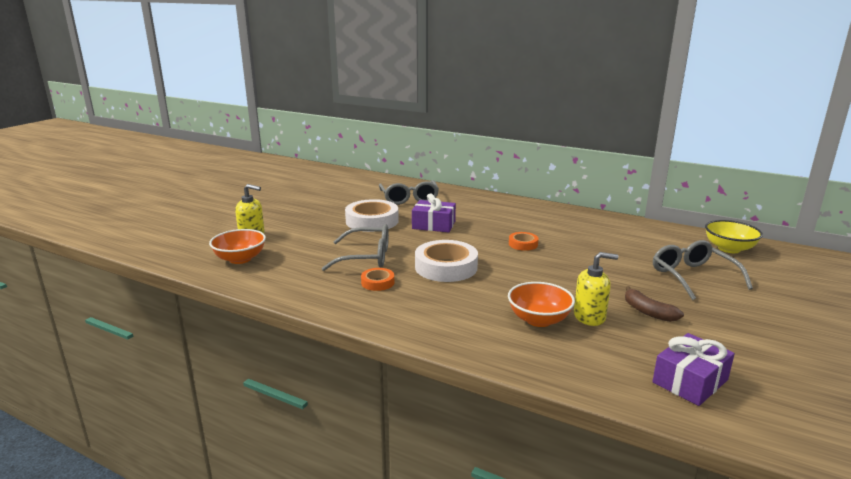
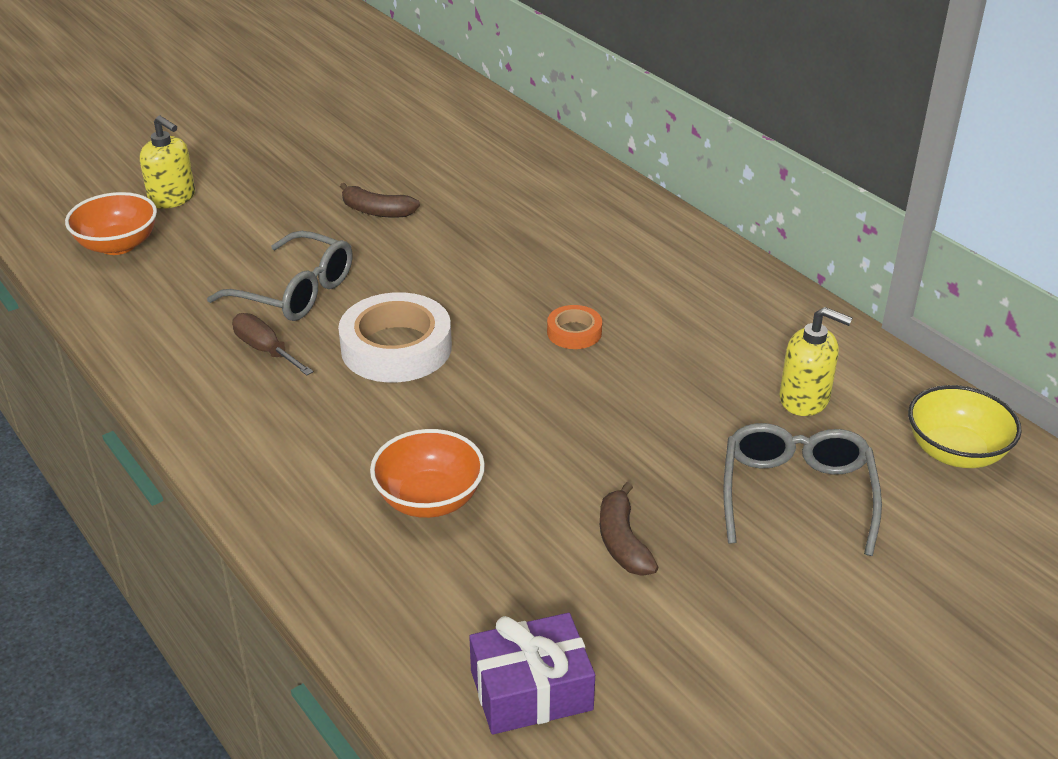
camera: 25 degrees right, 15 degrees up
(372, 221) = (377, 211): white tape -> brown banana
(377, 282) = (265, 350): orange tape -> brown screwdriver
(409, 199) = (487, 171): grey glasses -> none
(433, 225) = (468, 246): purple gift -> none
(589, 317) = (515, 519): yellow soap dispenser -> yellow soap dispenser (804, 399)

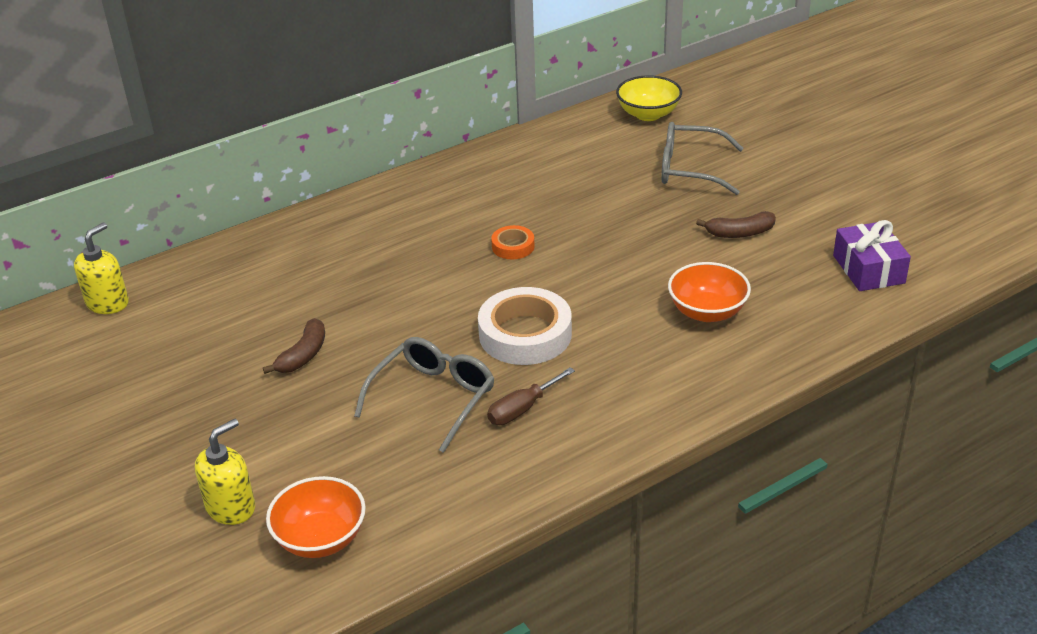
camera: 85 degrees left, 0 degrees up
(804, 399) = (596, 158): yellow soap dispenser -> yellow soap dispenser (108, 303)

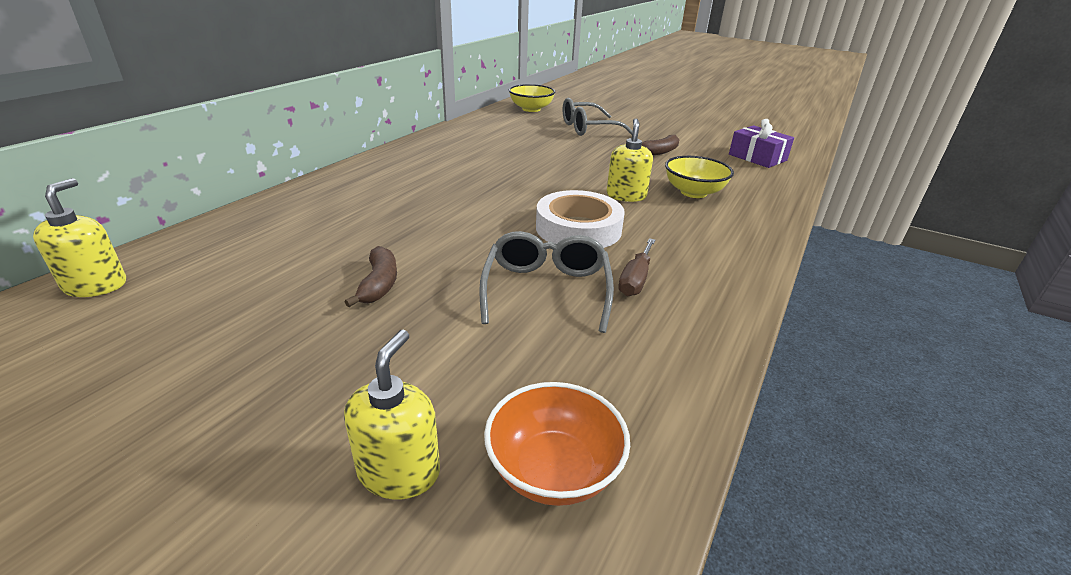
camera: 30 degrees left, 5 degrees down
(513, 246) = (509, 179): orange tape -> none
(621, 299) = (626, 196): none -> yellow soap dispenser
(707, 312) = (693, 192): orange bowl -> yellow bowl

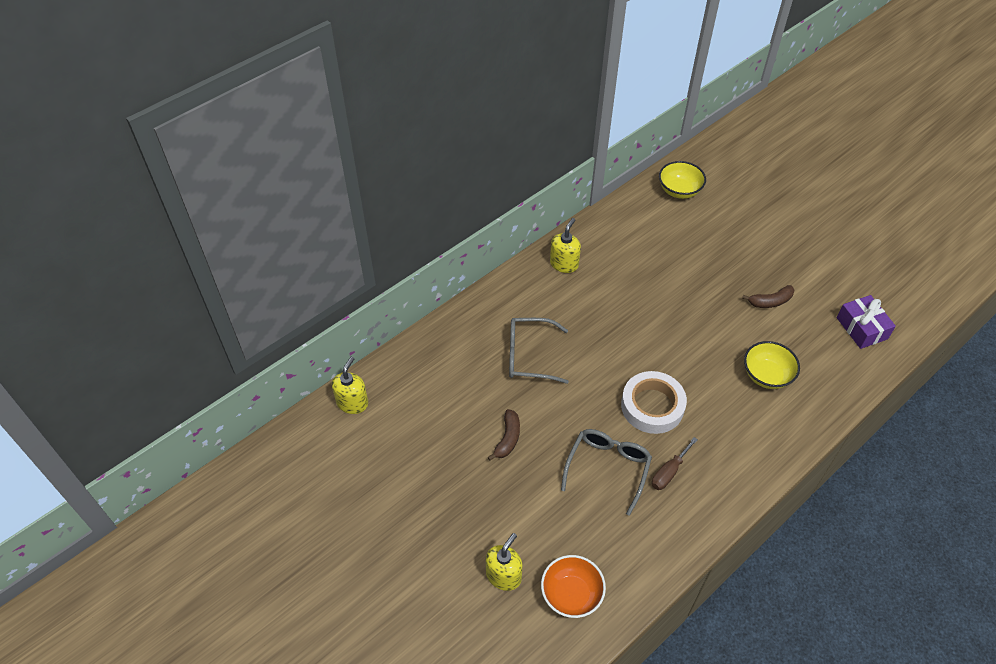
camera: 20 degrees right, 20 degrees up
(588, 128) = (722, 243): grey glasses -> grey glasses (529, 356)
(626, 196) = (707, 369): yellow soap dispenser -> yellow soap dispenser (564, 264)

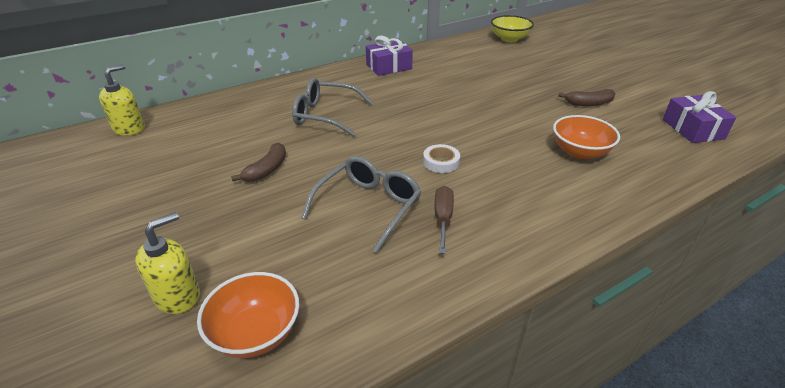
camera: 10 degrees right, 15 degrees down
(564, 264) = (389, 67): yellow soap dispenser -> purple gift
(652, 406) = (441, 162): white tape -> white tape, size x0.50
(669, 472) = (443, 218): brown screwdriver -> brown screwdriver turned 135 degrees clockwise
(766, 375) = (580, 152): yellow bowl -> orange bowl

